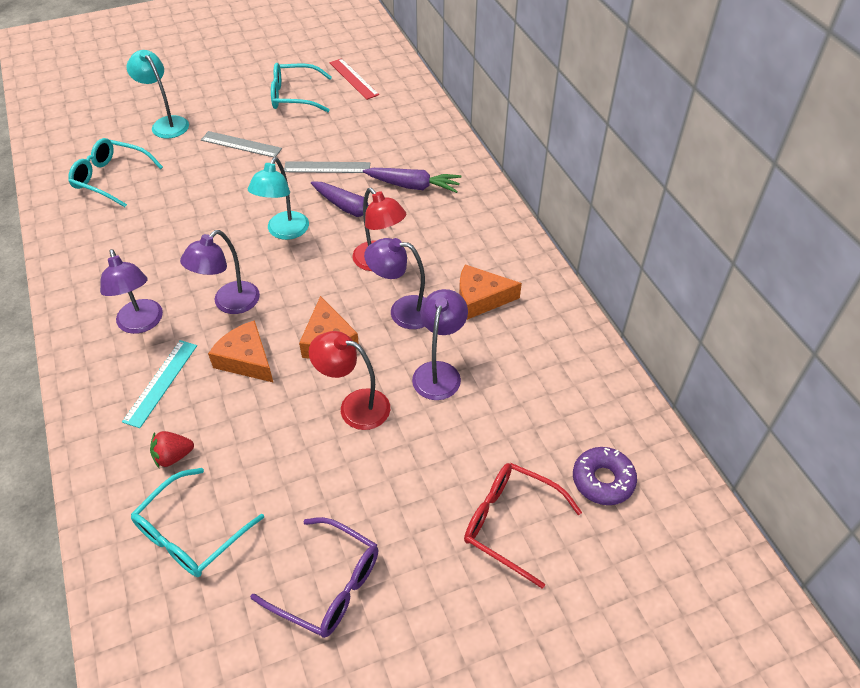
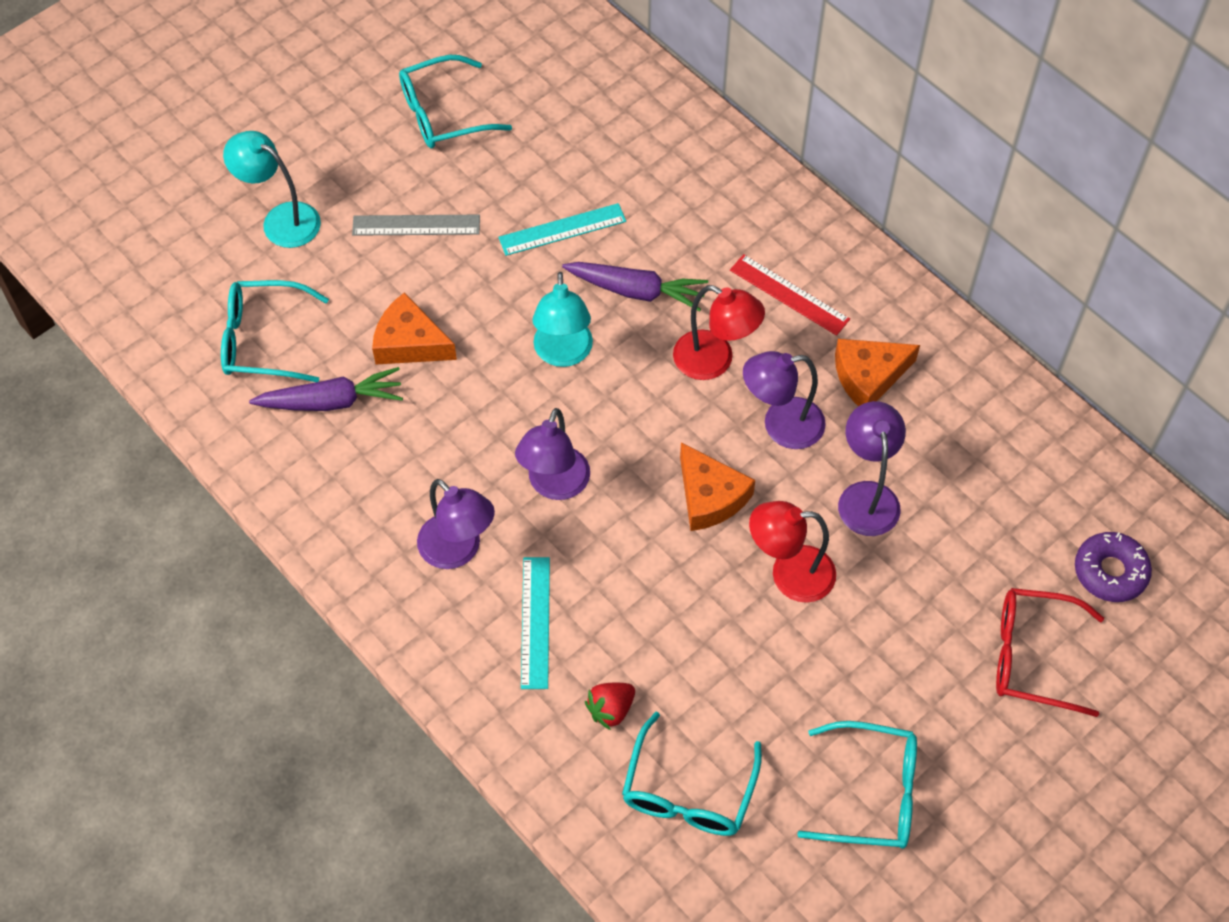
camera: 20 degrees left, 10 degrees up
(246, 359) = (623, 556): orange cheese -> orange cheese (409, 342)
(327, 167) = (562, 229): grey ruler -> turquoise ruler
(328, 585) = (872, 793): purple glasses -> turquoise glasses
(353, 78) = (513, 55): red ruler -> red ruler (789, 294)
(413, 186) = (698, 226): purple carrot -> purple carrot (332, 401)

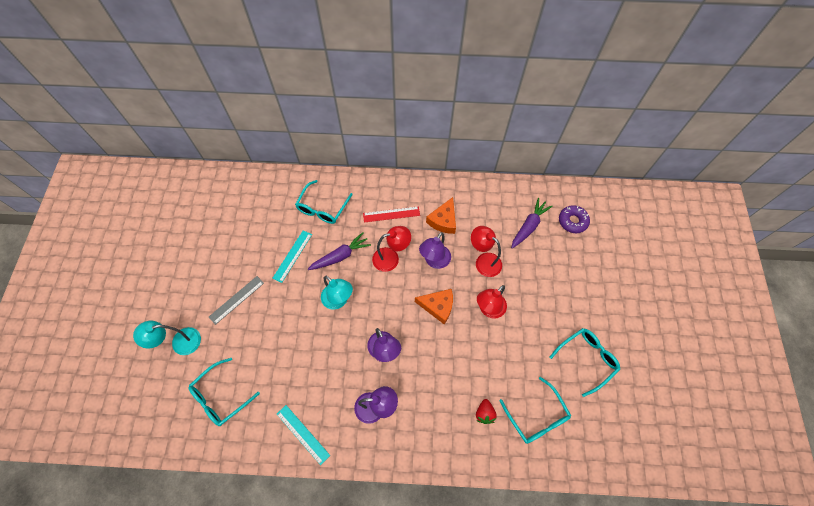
camera: 45 degrees left, 5 degrees up
(332, 401) = (272, 395): purple carrot -> purple carrot (529, 226)
(409, 342) = (279, 346): orange cheese -> none
(443, 114) = (204, 249): turquoise glasses -> turquoise glasses (322, 208)
(535, 622) = (428, 407): turquoise ruler -> turquoise ruler (302, 434)
(866, 496) = (483, 261): purple lamp -> red lamp
(1032, 656) = (581, 268): red glasses -> none

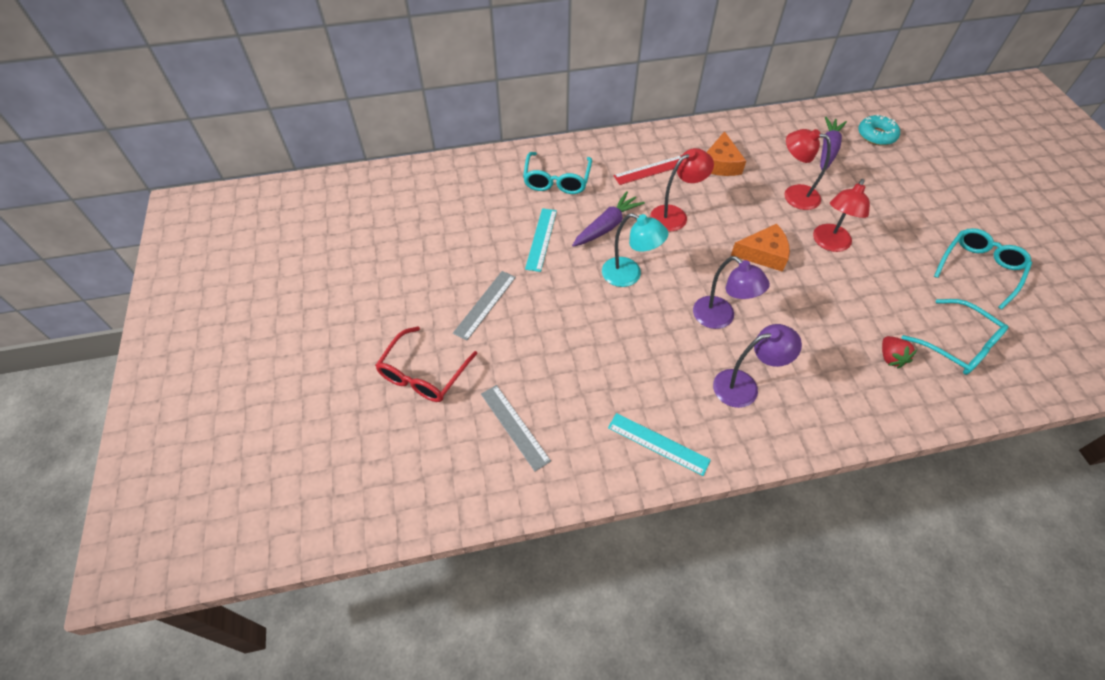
camera: 15 degrees left, 10 degrees down
(180, 343) = (423, 374): turquoise lamp -> red glasses
(220, 396) = (515, 426): turquoise glasses -> grey ruler
(434, 261) = (732, 207): purple lamp -> none
(572, 221) = (876, 135): purple donut -> turquoise donut

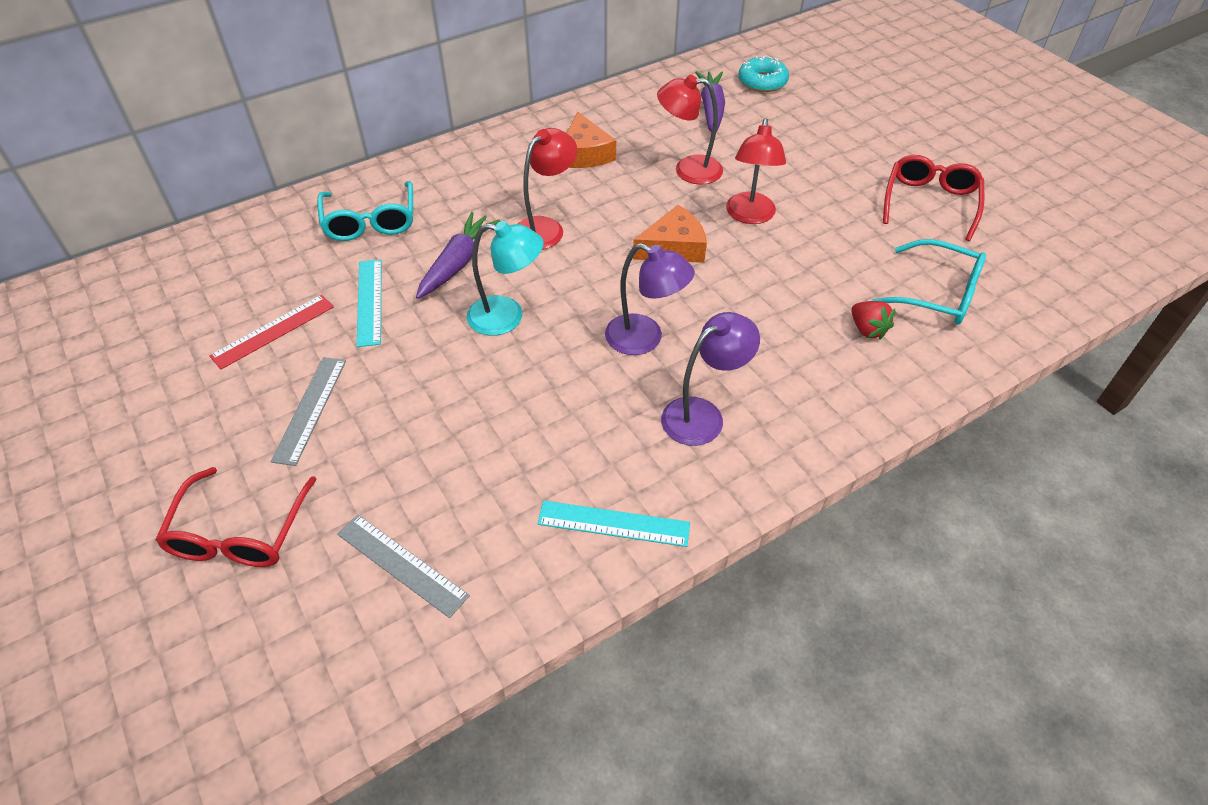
camera: 20 degrees left, 5 degrees down
(651, 170) = (496, 180): red ruler -> red ruler (273, 331)
(979, 269) = (930, 203): turquoise glasses -> red glasses

